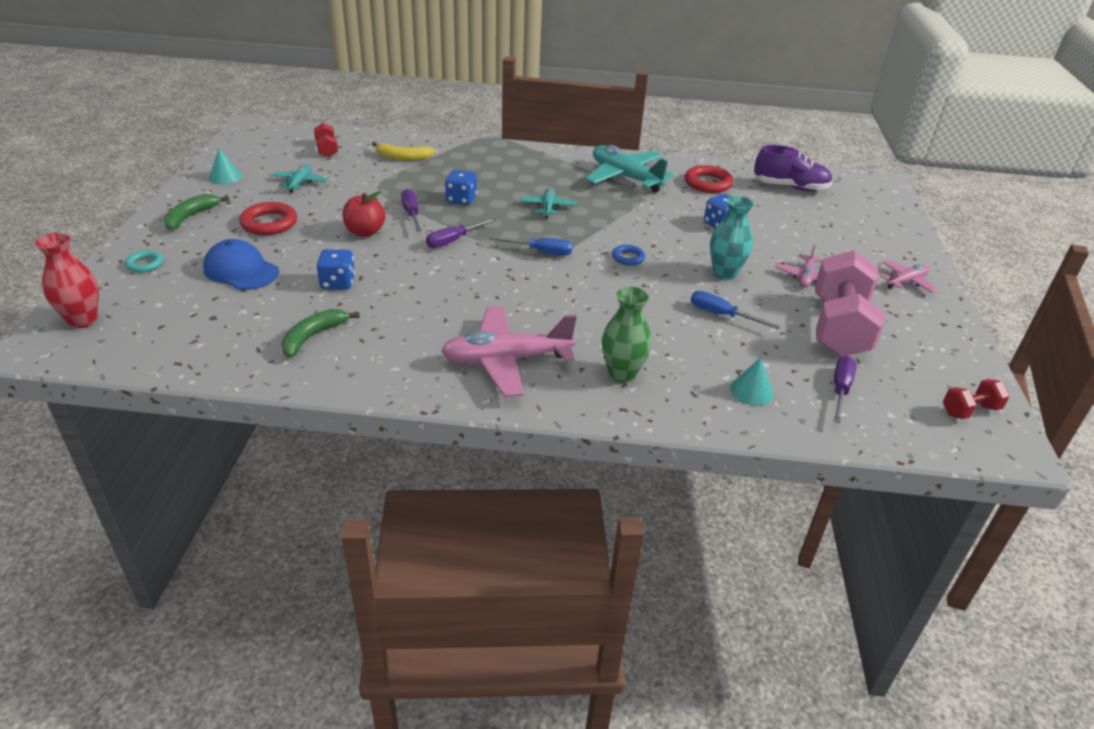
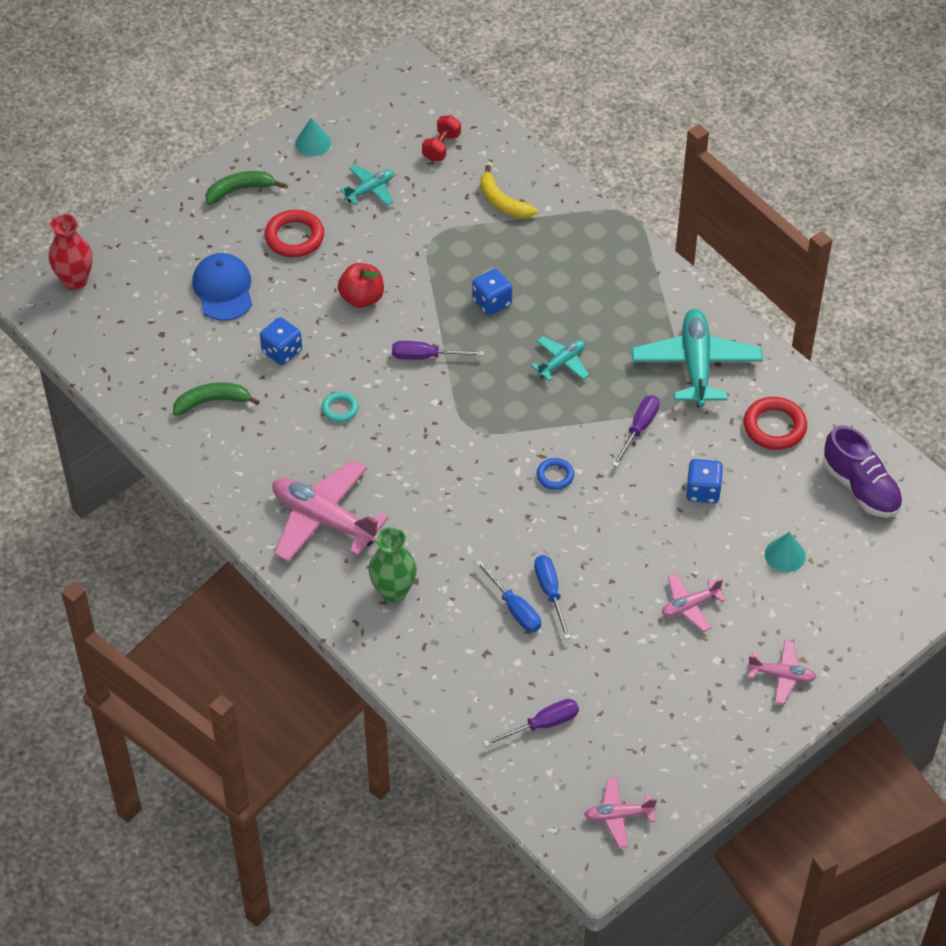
camera: 45 degrees right, 15 degrees up
(145, 264) = (160, 237): turquoise ring -> turquoise ring (340, 409)
(412, 214) = (426, 296): purple screwdriver -> purple screwdriver (639, 429)
(541, 252) = (485, 419): blue screwdriver -> blue screwdriver (514, 608)
(724, 273) = (619, 551): turquoise vase -> none
(751, 391) = (471, 675): turquoise cone -> turquoise cone (785, 555)
(839, 327) = (634, 674): pink dumbbell -> none
(969, 410) = (618, 815): red dumbbell -> pink plane

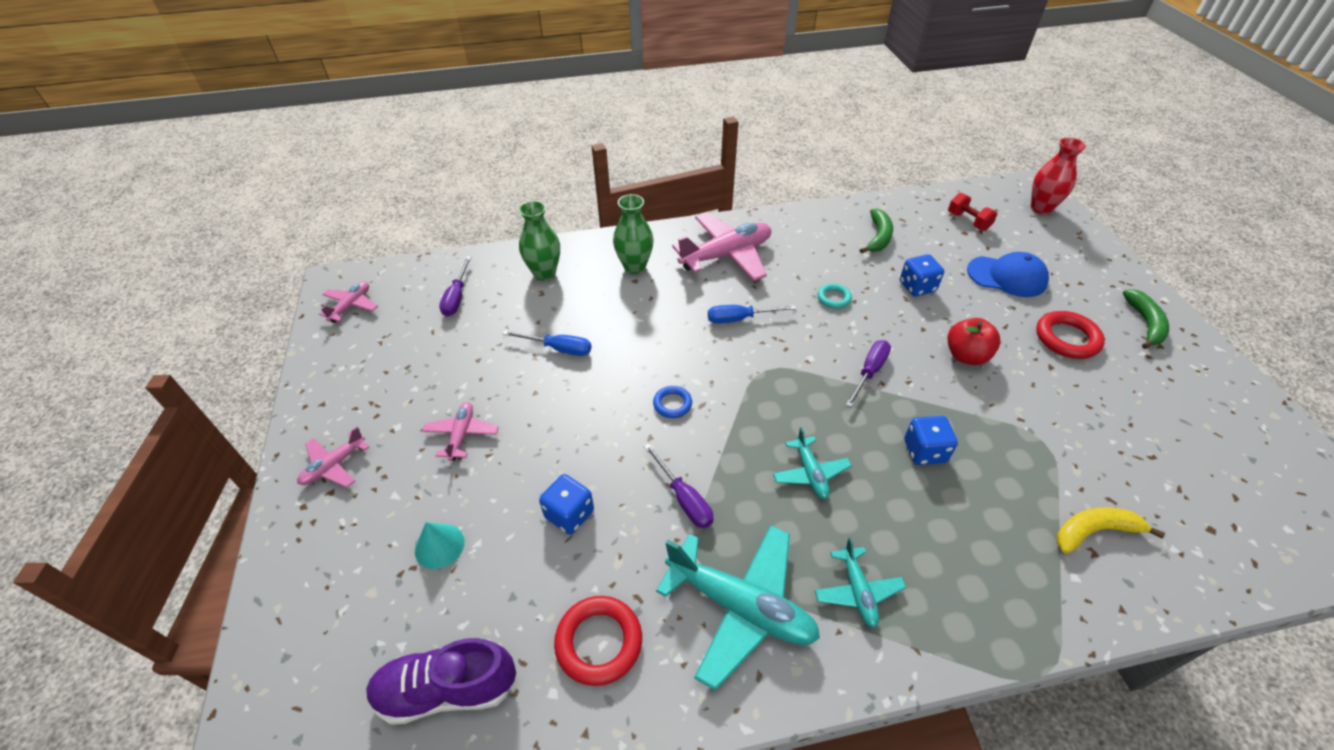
camera: 120 degrees right, 5 degrees down
(313, 143) = (1221, 398): turquoise cone -> none
(370, 190) = (1133, 417): turquoise plane -> turquoise plane (857, 591)
(441, 147) = (1210, 511): red dumbbell -> red dumbbell (968, 221)
(455, 668) = (544, 273): none -> green vase
(514, 608) = (563, 322): blue screwdriver -> blue screwdriver (739, 319)

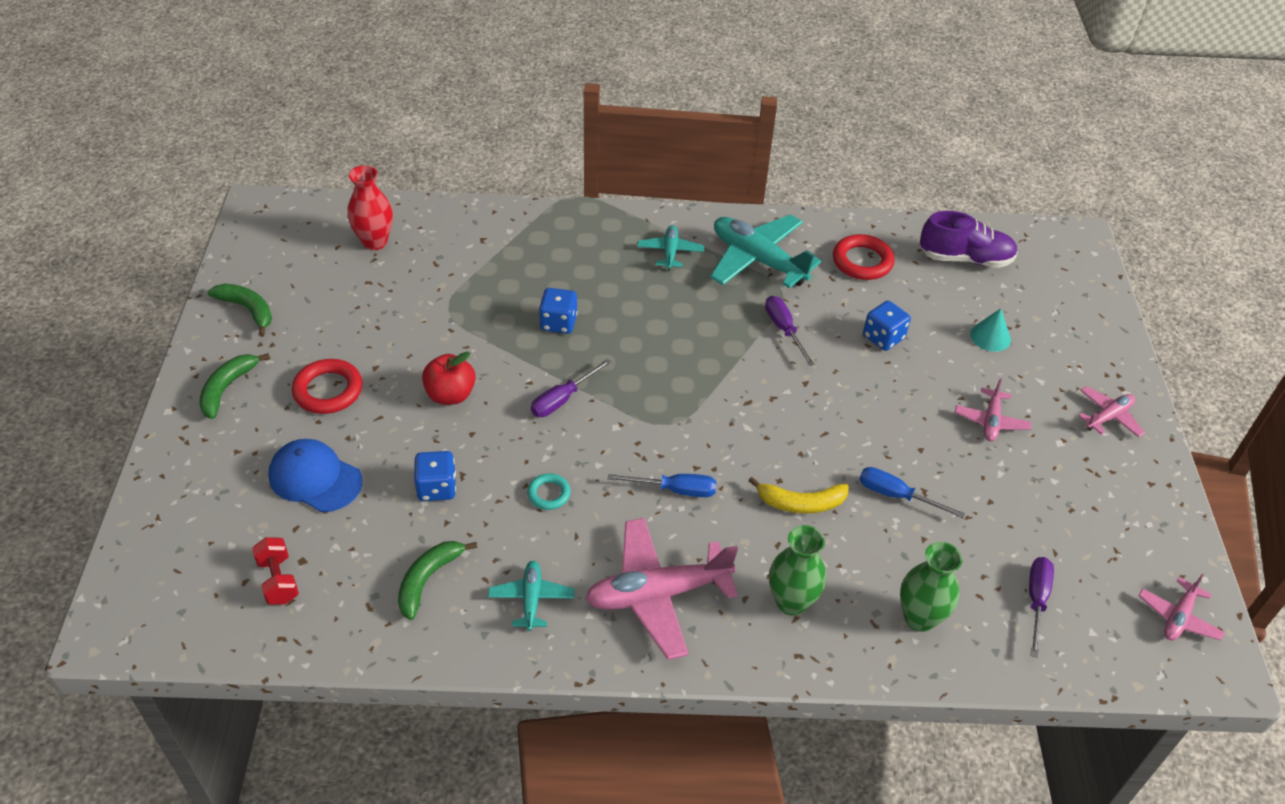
camera: 170 degrees left, 0 degrees up
(672, 404) = (777, 408): blue ring -> none
(810, 473) = (668, 326): turquoise plane -> turquoise plane (531, 599)
(1041, 208) = (149, 581): red vase -> red vase (375, 242)
(1094, 531) = (469, 249): yellow banana -> yellow banana (801, 503)
(1222, 397) = (247, 310): none -> green banana

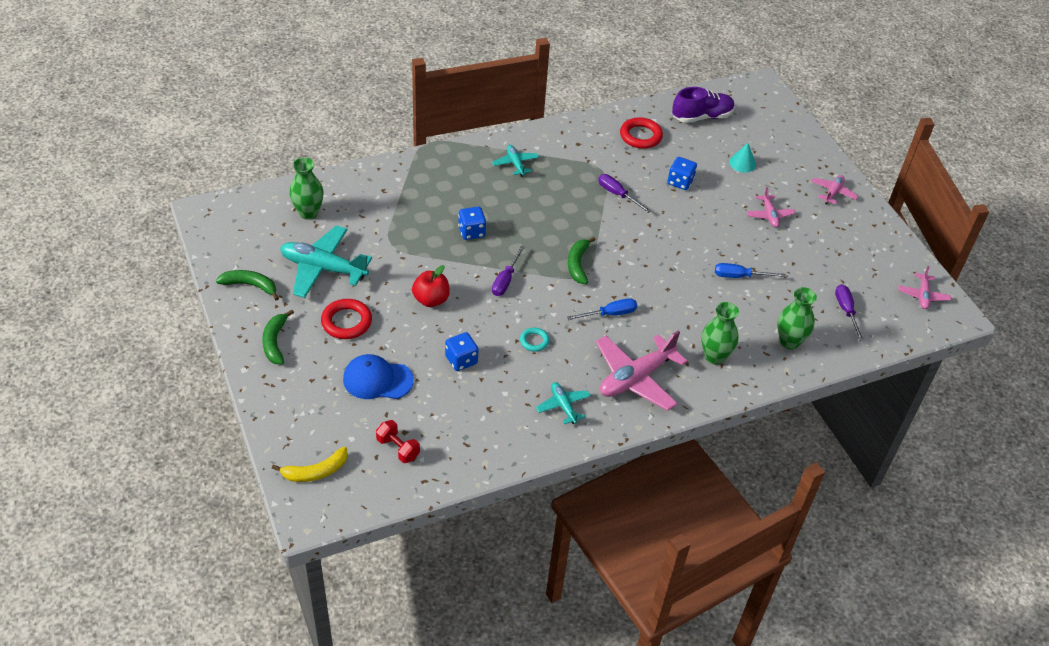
camera: 25 degrees left, 0 degrees up
(375, 242) = (308, 213): red vase -> green vase
(428, 580) = (493, 416): green banana -> green banana (578, 264)
(758, 260) = (575, 153): turquoise plane -> turquoise plane (323, 268)
(801, 503) = (688, 298): yellow banana -> yellow banana (315, 471)

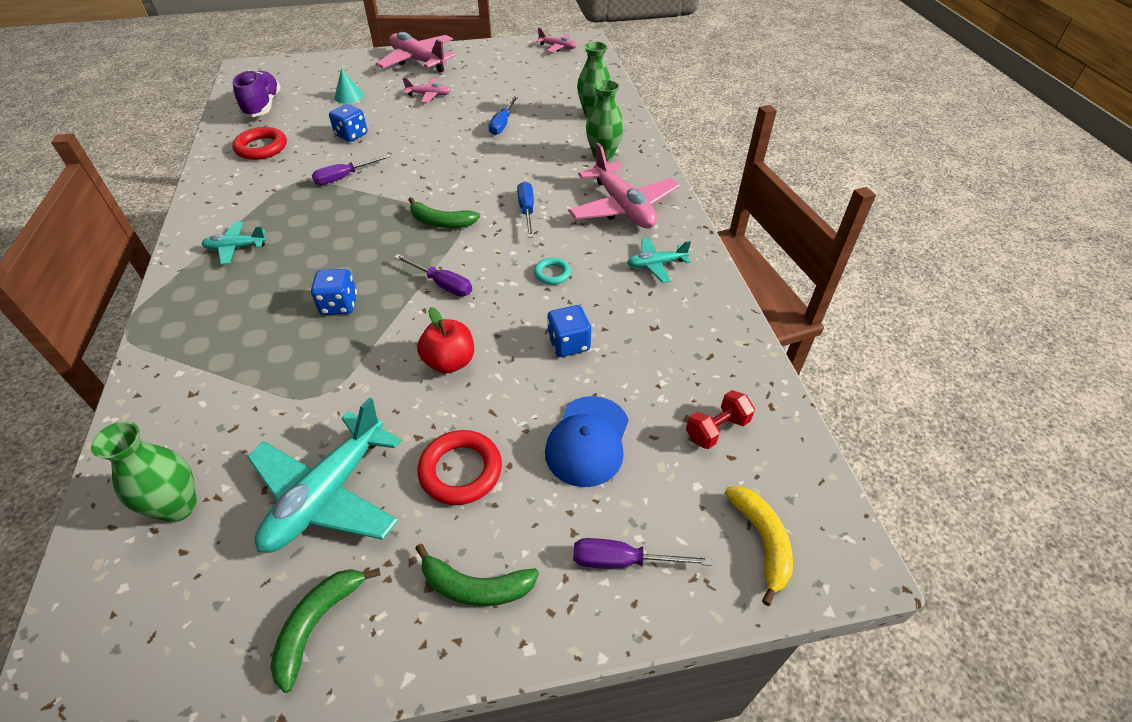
camera: 75 degrees left, 0 degrees up
(833, 193) = (418, 61): pink plane -> pink plane, size x1.92
(846, 311) = (564, 81): purple screwdriver -> purple screwdriver (623, 561)

